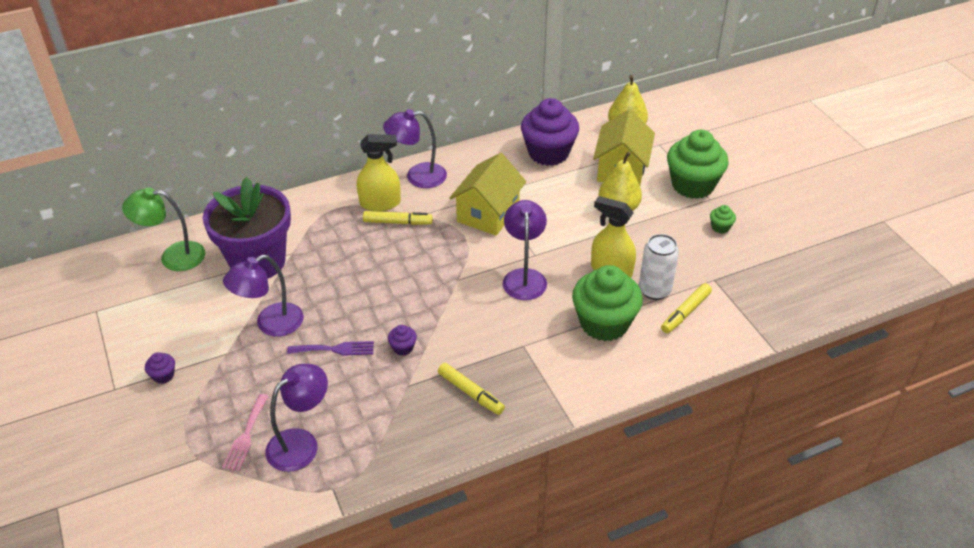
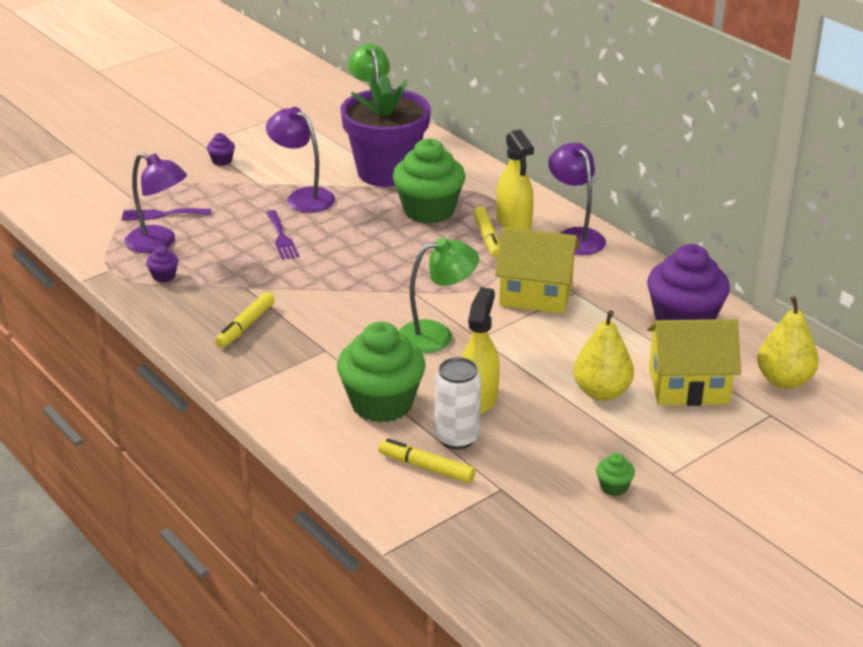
camera: 75 degrees right, 10 degrees down
(246, 436) = (162, 214): pink fork -> purple fork
(403, 348) = (296, 275): purple cupcake -> purple cupcake (164, 276)
(524, 277) = (436, 335): purple lamp -> green lamp
(692, 185) = (694, 454): green cupcake -> green cupcake (429, 210)

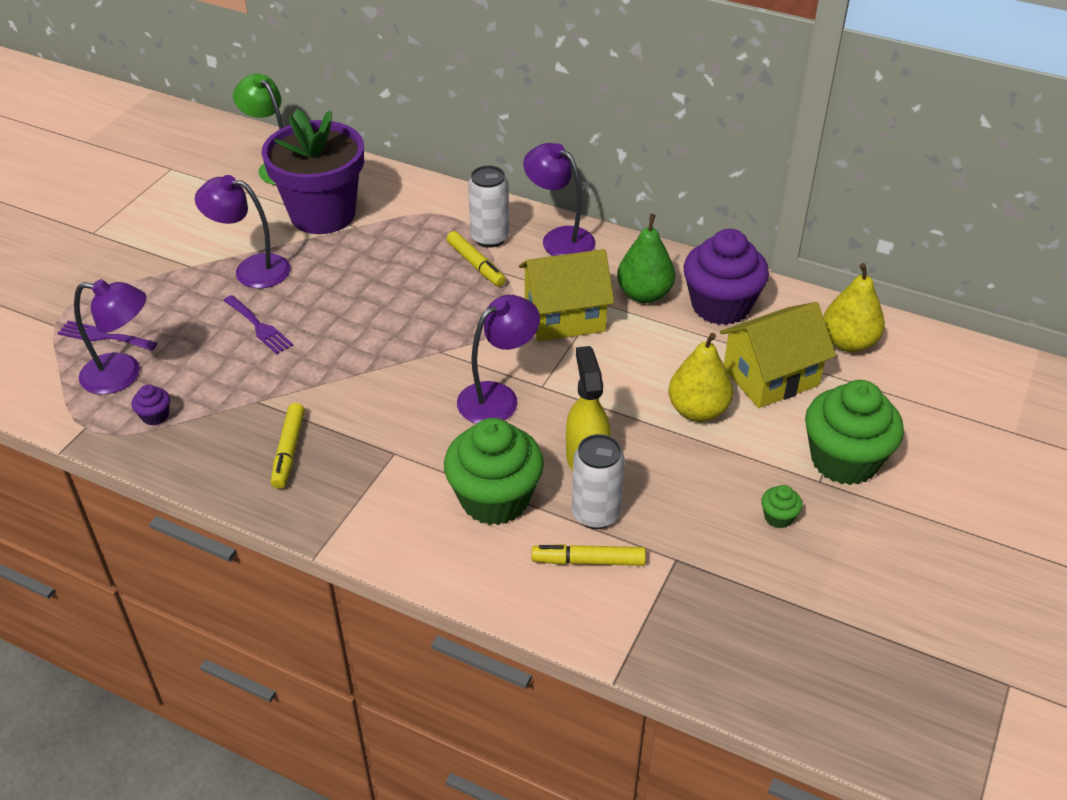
camera: 25 degrees left, 10 degrees up
(162, 214) = (103, 336): purple fork -> purple fork turned 45 degrees clockwise
(222, 161) = (131, 248): purple cupcake -> none
(429, 210) = (396, 249): green cupcake -> green cupcake (844, 460)
(436, 335) = (498, 397): green lamp -> purple lamp
(514, 221) = (489, 238): yellow spray bottle -> white can
(619, 296) = (644, 294): none -> green pear

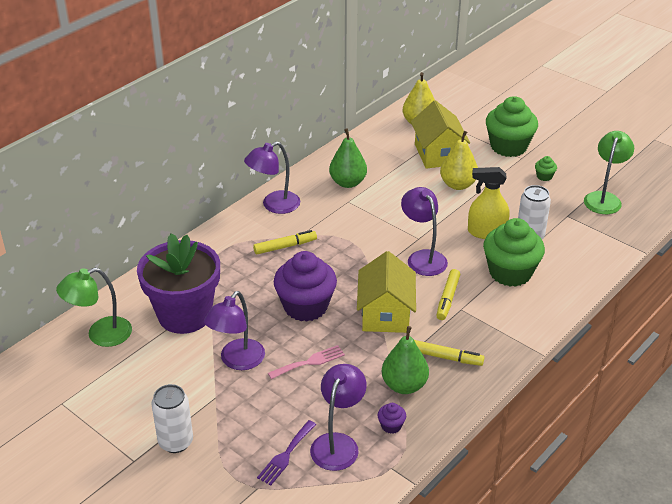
camera: 75 degrees left, 5 degrees down
(228, 417) = (404, 385): none -> green pear
(259, 327) = (309, 362): purple fork -> pink fork
(489, 238) = (258, 236): white can -> white can (176, 442)
(564, 317) = (356, 218): yellow house -> yellow house (385, 314)
(589, 561) = (564, 245): yellow marker -> yellow marker (448, 298)
(720, 306) = (370, 157): purple cupcake -> purple cupcake (305, 306)
(753, 609) = (604, 198): none -> green lamp

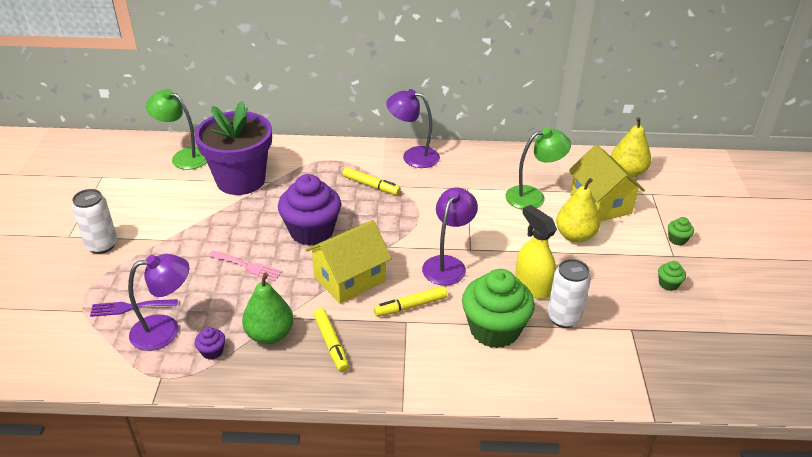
camera: 50 degrees right, 0 degrees up
(237, 361) = (214, 229): purple lamp -> none
(348, 182) = (491, 176): green pear -> none
(438, 154) = (600, 204): yellow house -> yellow house turned 60 degrees counterclockwise
(508, 146) = (677, 239): green cupcake -> green cupcake, size x0.41
(604, 198) = (697, 343): green lamp -> green lamp (533, 196)

